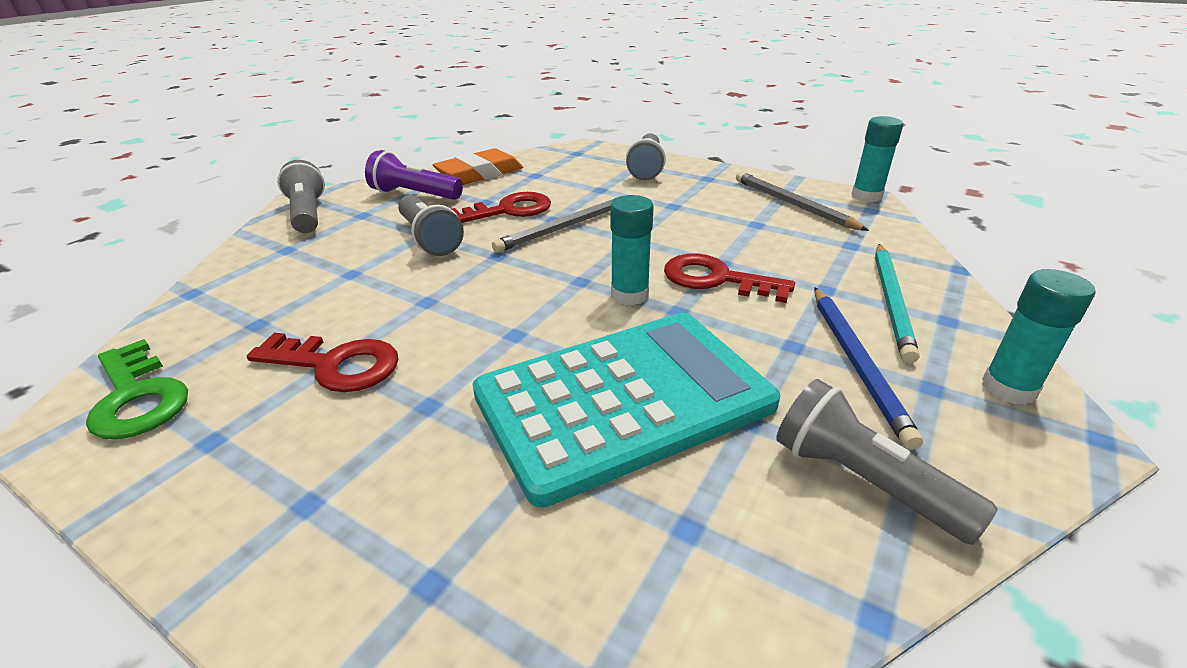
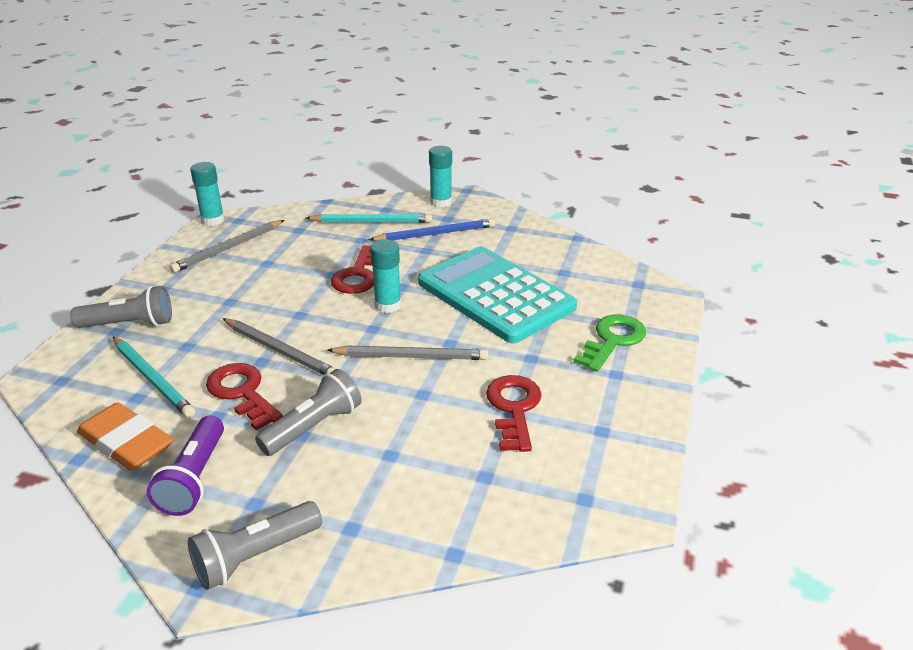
camera: 105 degrees left, 0 degrees up
(137, 397) = (590, 490): green key -> green key (613, 340)
(503, 301) = (411, 356): none -> grey pencil
(556, 179) = (153, 379): none -> turquoise pencil
(862, 481) = (517, 236): grey flashlight -> none

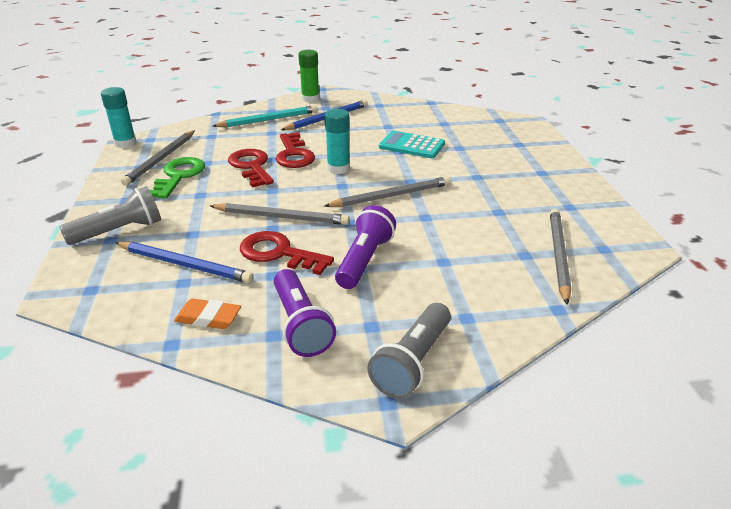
camera: 25 degrees left, 0 degrees up
(126, 443) = (208, 318): orange eraser -> orange eraser, size x0.59
(153, 379) = (185, 264): turquoise pencil -> blue pencil
(313, 427) = (364, 260): grey flashlight -> purple flashlight
(441, 202) = (310, 99): turquoise glue stick -> green glue stick
(495, 295) = (411, 146): turquoise calculator -> turquoise calculator, size x0.51
(514, 408) = (499, 208): red key -> red key (251, 166)
(521, 489) = (558, 255): none -> grey pencil
(613, 340) = (519, 154): green key -> green key (179, 176)

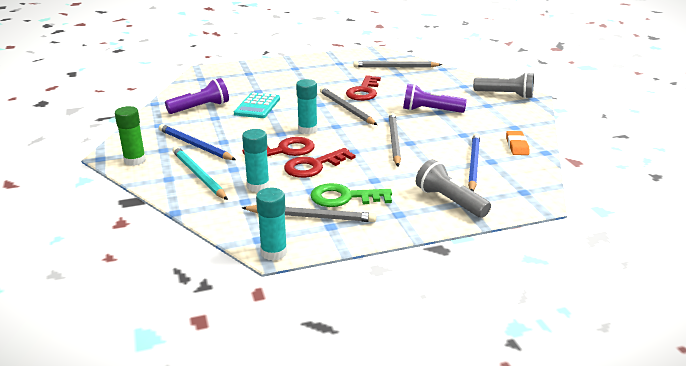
camera: 100 degrees left, 5 degrees down
(231, 141) = (258, 186): none -> turquoise glue stick
(278, 253) = (439, 136): red key -> red key (363, 91)
(300, 325) = (501, 121): purple flashlight -> purple flashlight (200, 108)

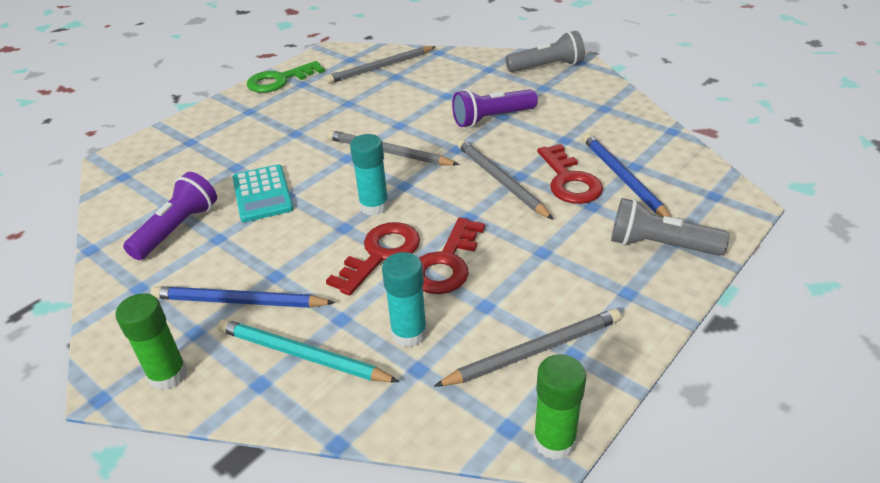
camera: 30 degrees left, 10 degrees up
(274, 252) = (554, 441): turquoise glue stick -> green glue stick
(344, 197) = (539, 298): green key -> green key (279, 80)
(363, 91) = (381, 118): red key -> red key (569, 180)
(517, 146) = (636, 133): orange eraser -> none

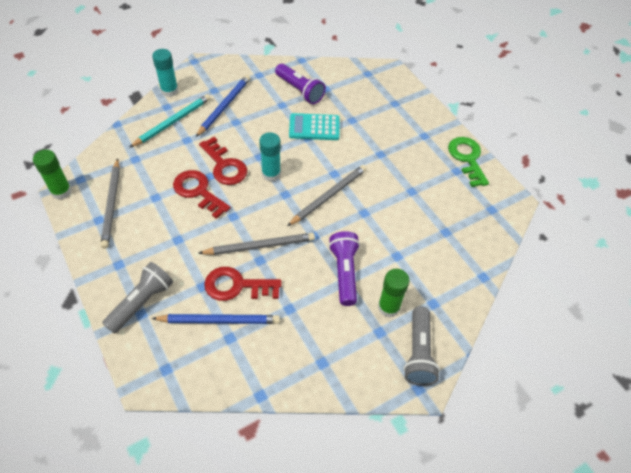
camera: 105 degrees right, 15 degrees up
(168, 375) = (192, 80): green glue stick -> green glue stick (388, 307)
(380, 67) = (466, 226): grey pencil -> none
(409, 333) = (158, 161): turquoise glue stick -> turquoise glue stick (169, 91)

